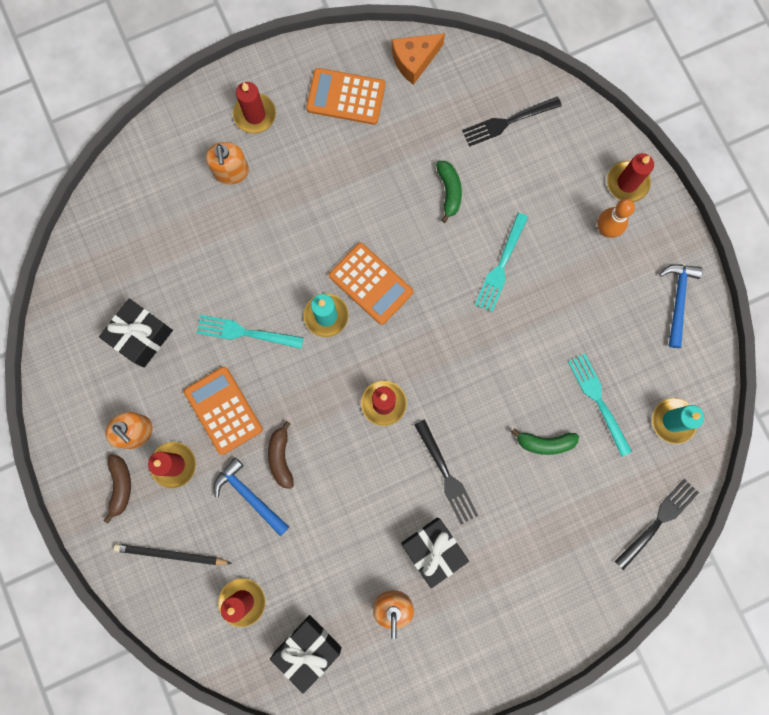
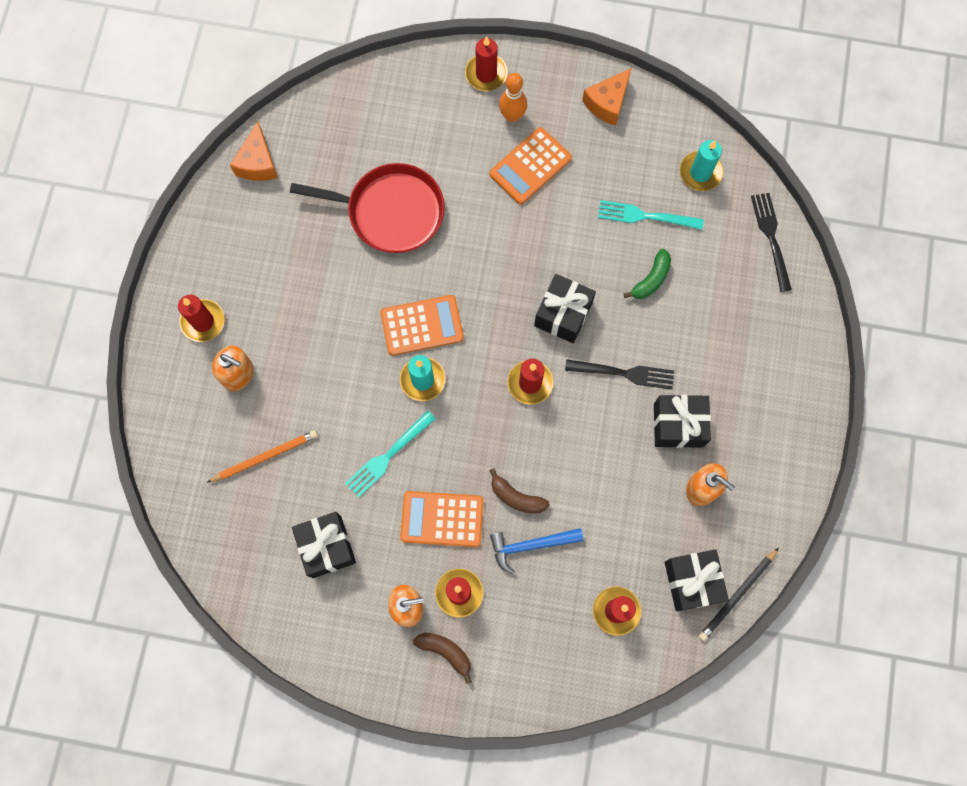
camera: 55 degrees left, 5 degrees down
(171, 554) = (535, 646): black pencil -> black pencil (737, 595)
(180, 239) = (265, 456): none -> orange pencil
(346, 97) = (246, 237): orange calculator -> orange calculator (530, 166)
(449, 191) = (391, 211): green banana -> red pan
(461, 390) = (563, 314): none -> black gift
(501, 266) = (483, 214): turquoise fork -> none
(508, 122) = (367, 127): black fork -> none
(678, 300) = (607, 103): blue hammer -> orange cheese

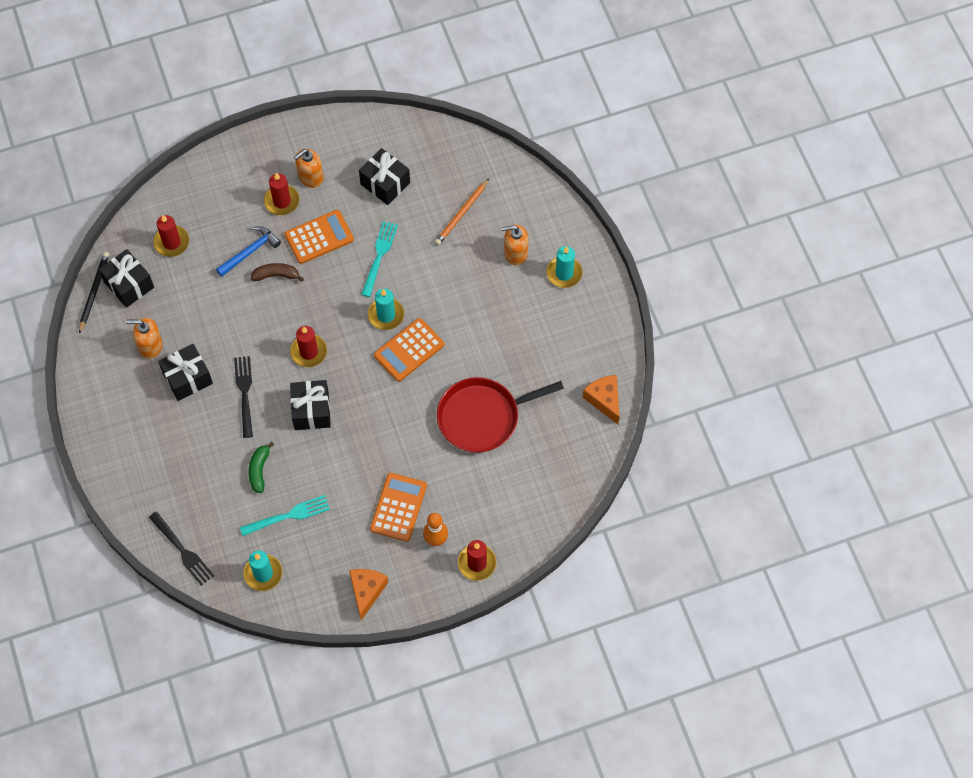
camera: 150 degrees right, 10 degrees down
(203, 321) = (564, 273): red candle -> turquoise candle
(445, 652) = (271, 165): brown banana -> none
(624, 373) = (244, 393): black fork -> black fork turned 105 degrees clockwise

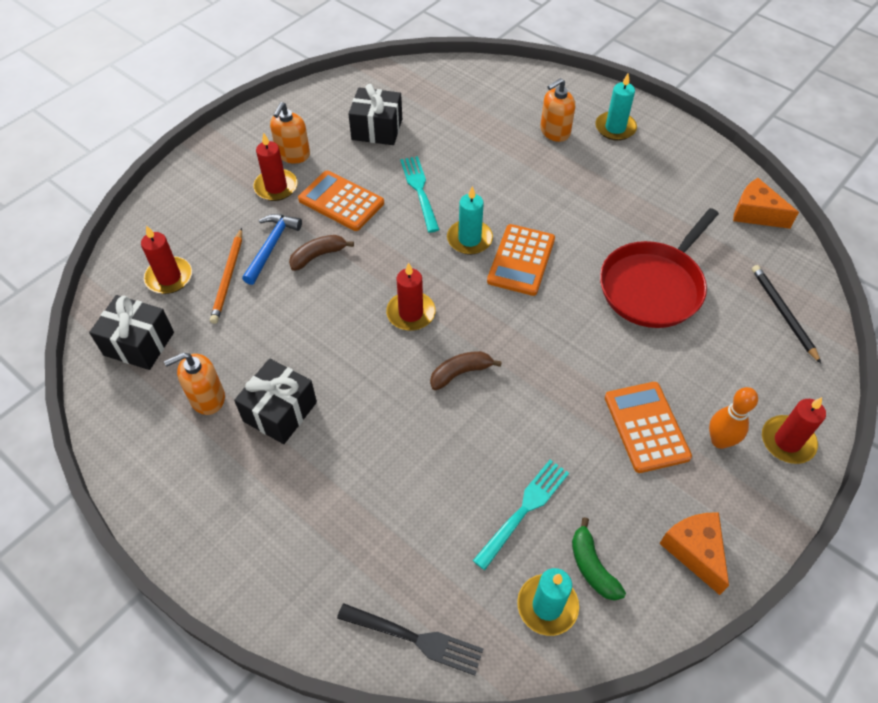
camera: 30 degrees left, 10 degrees down
(94, 292) = (95, 372): black pencil -> black pencil (783, 313)
(244, 393) = (365, 393): black fork -> none
(259, 470) = (446, 473): green banana -> green banana (592, 566)
(311, 411) = (460, 373): black gift -> brown banana
(319, 237) = (341, 201): orange calculator -> orange calculator turned 90 degrees counterclockwise
(461, 214) = (474, 122): orange pencil -> orange pencil (228, 278)

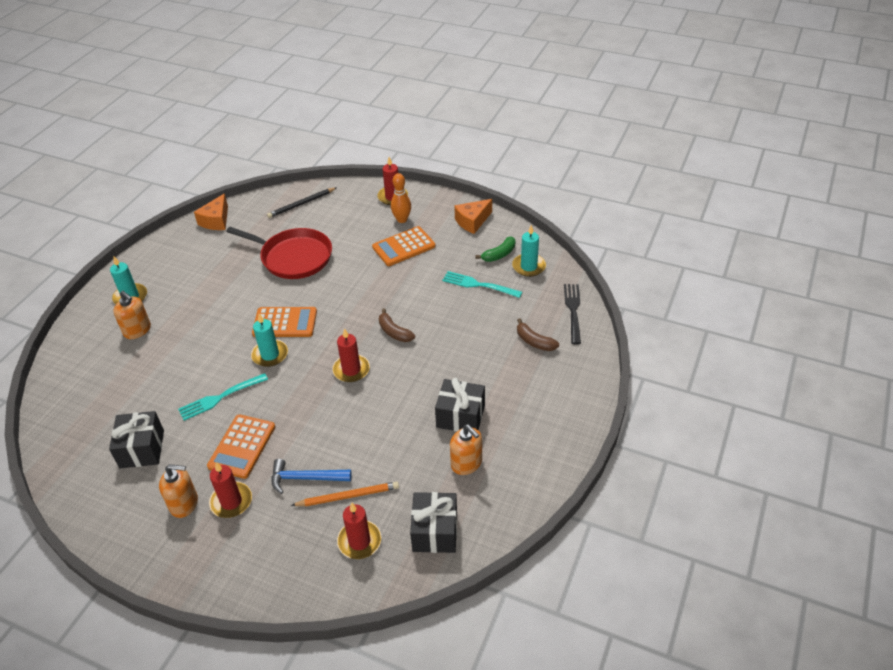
camera: 105 degrees left, 10 degrees down
(318, 256) = (308, 442): brown banana -> brown banana (534, 341)

